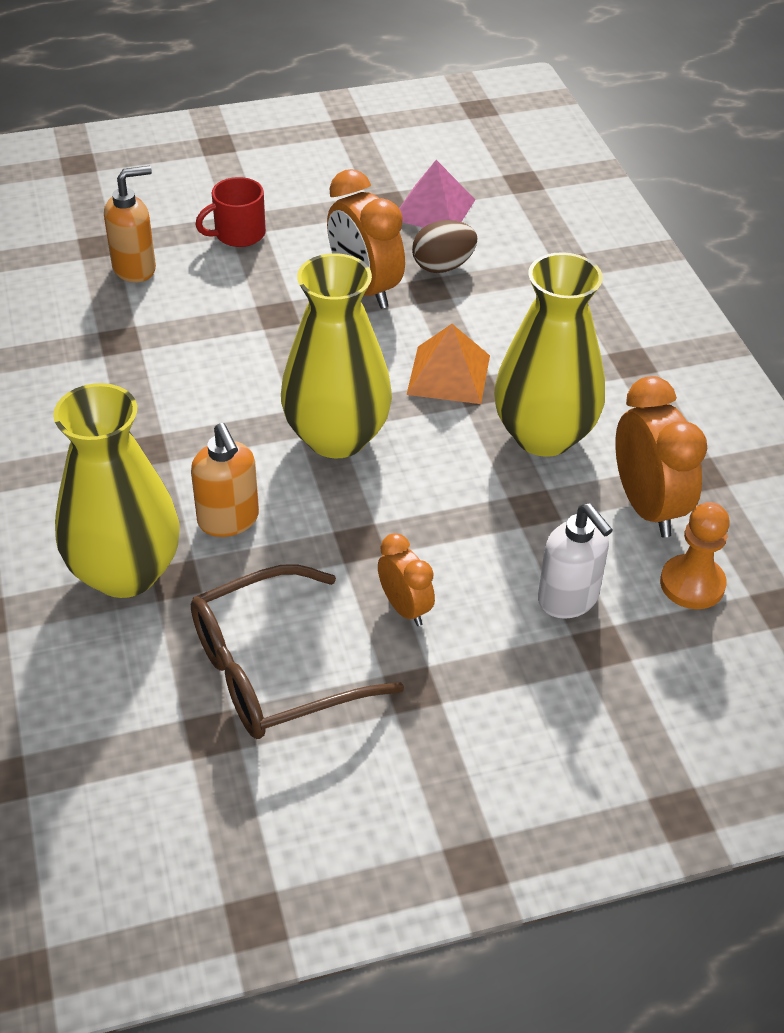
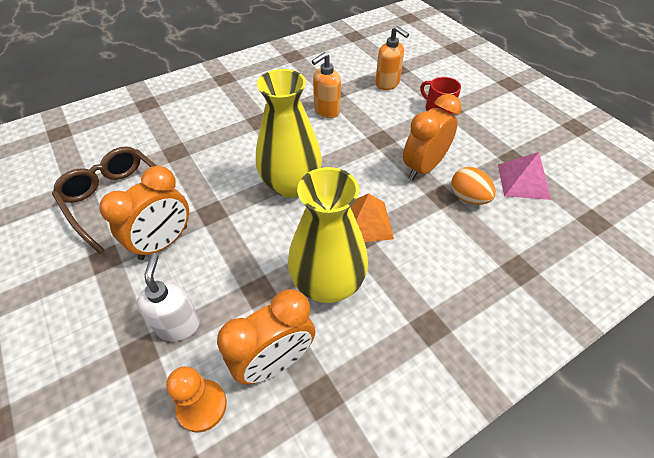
camera: 75 degrees right, 5 degrees up
(125, 572) = (177, 135): yellow vase -> none
(229, 520) = (217, 159): orange soap dispenser -> orange soap dispenser (326, 111)
(405, 608) = (164, 242): orange clock -> orange clock, size x1.73
(443, 266) = (468, 198): brown egg -> orange egg
(568, 599) = (178, 325): white soap dispenser -> white soap dispenser turned 135 degrees clockwise

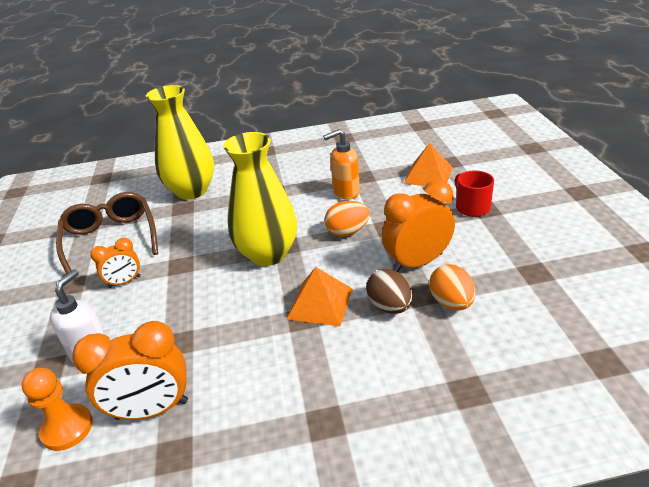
camera: 25 degrees right, 15 degrees down
(164, 242) = (124, 282): orange clock -> orange clock, size x0.58
(327, 283) = (245, 352): yellow vase -> yellow vase (192, 191)
(350, 149) = (347, 232): none -> orange egg
(387, 84) = (428, 175): orange soap dispenser -> orange pyramid
(423, 212) = (389, 306): none -> brown egg
(523, 181) = (533, 298): pink pyramid -> none

